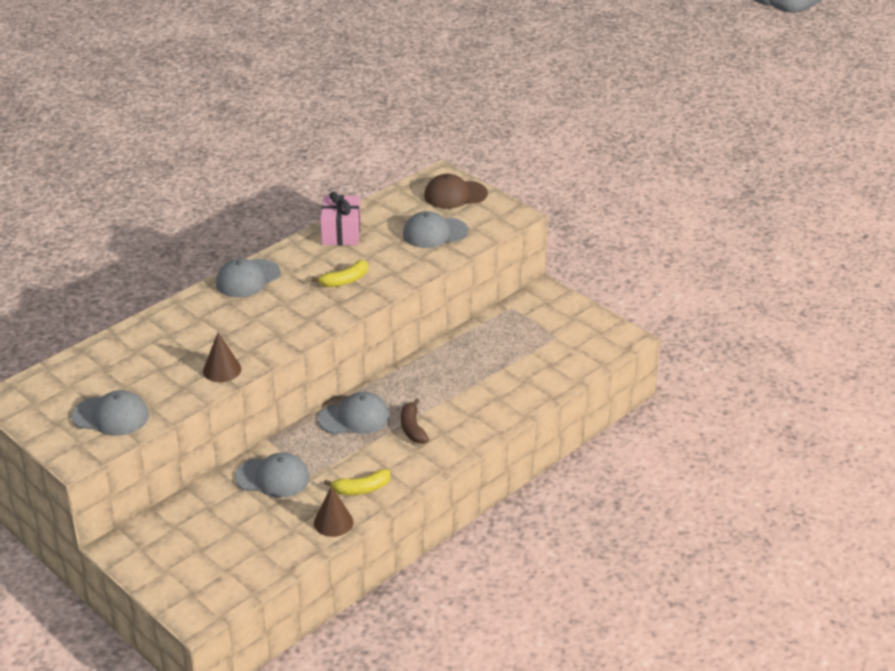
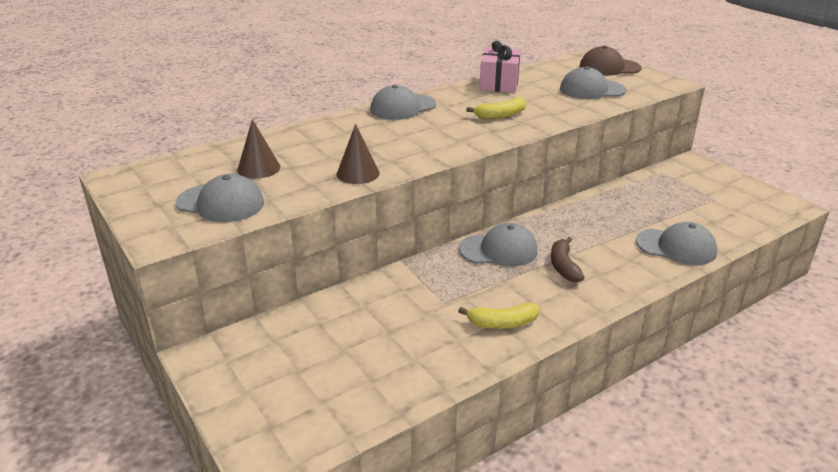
camera: 10 degrees right, 5 degrees down
(273, 477) = (400, 299): grey cap -> grey cap (676, 247)
(333, 522) = (465, 358): brown cone -> brown cone (258, 168)

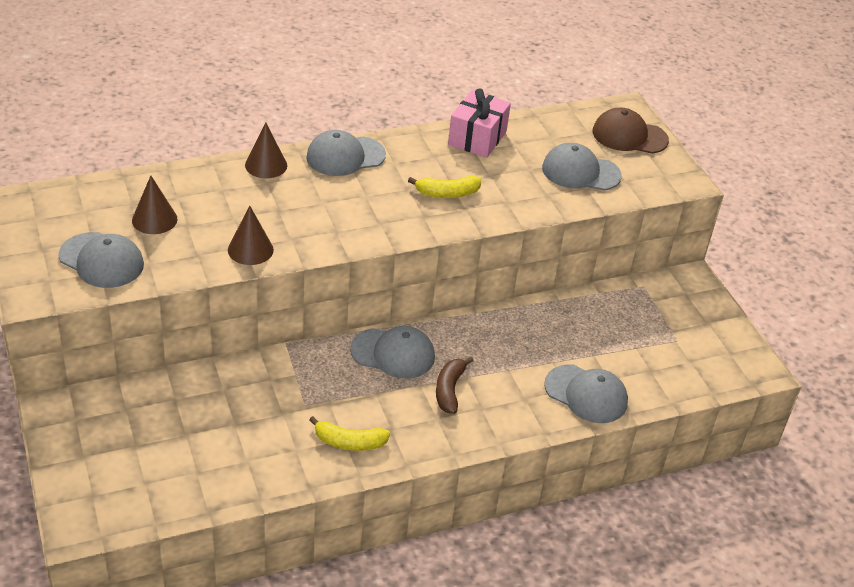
camera: 10 degrees right, 10 degrees up
(340, 121) = (266, 165): none -> brown cone

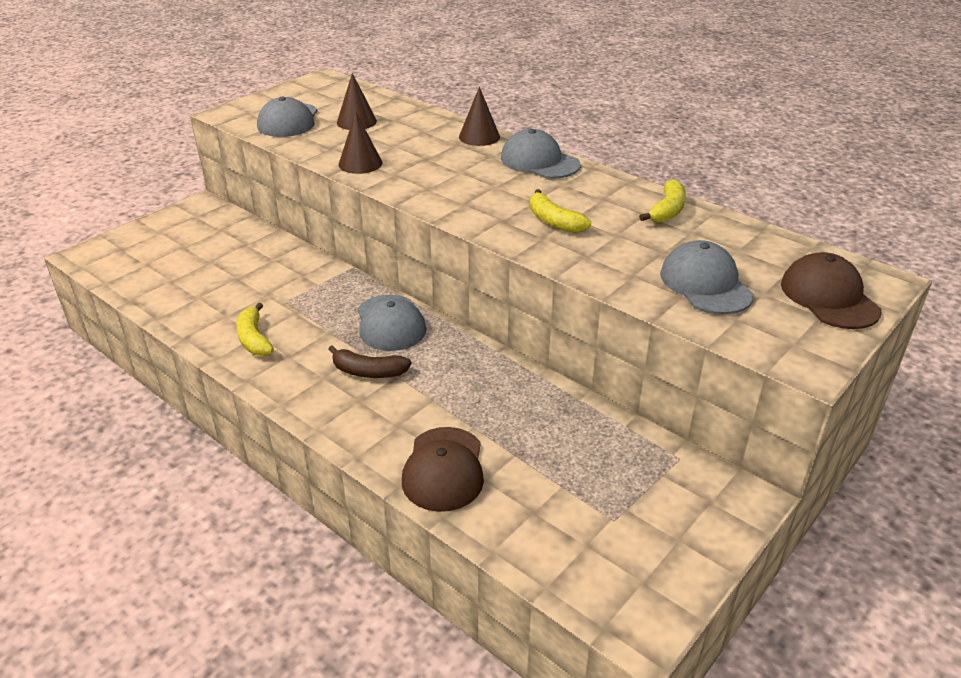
camera: 65 degrees right, 5 degrees down
(449, 390) = (368, 372): brown banana -> brown banana turned 150 degrees counterclockwise
(477, 138) = (667, 210): pink gift -> yellow banana
(586, 394) = (444, 469): grey cap -> brown cap

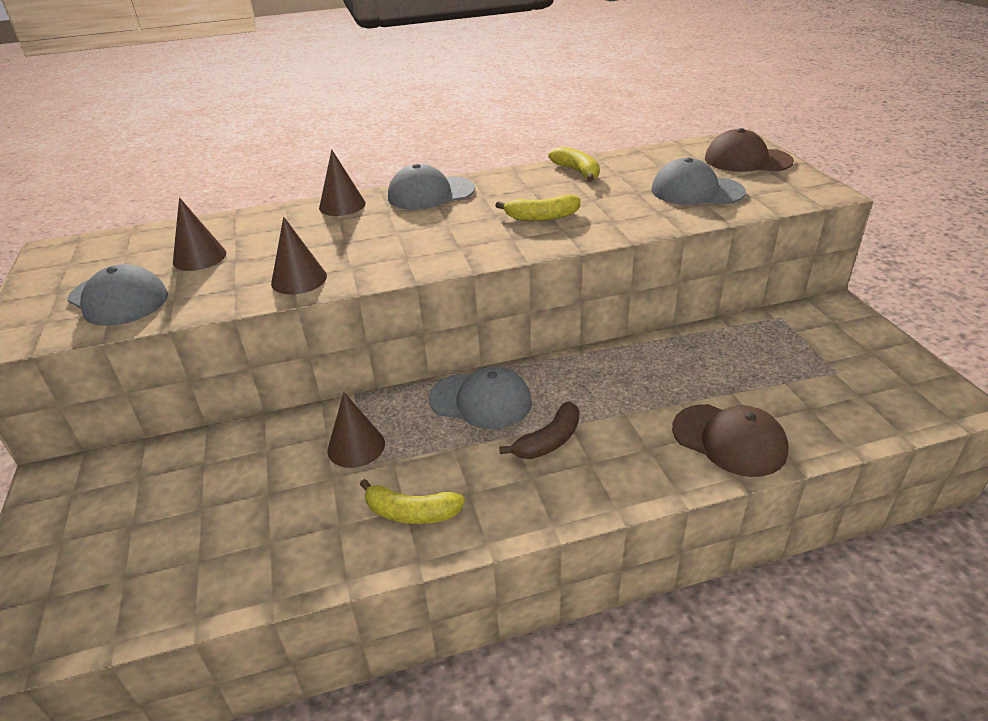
camera: 55 degrees left, 0 degrees up
(300, 291) = (356, 446): none -> brown cone

